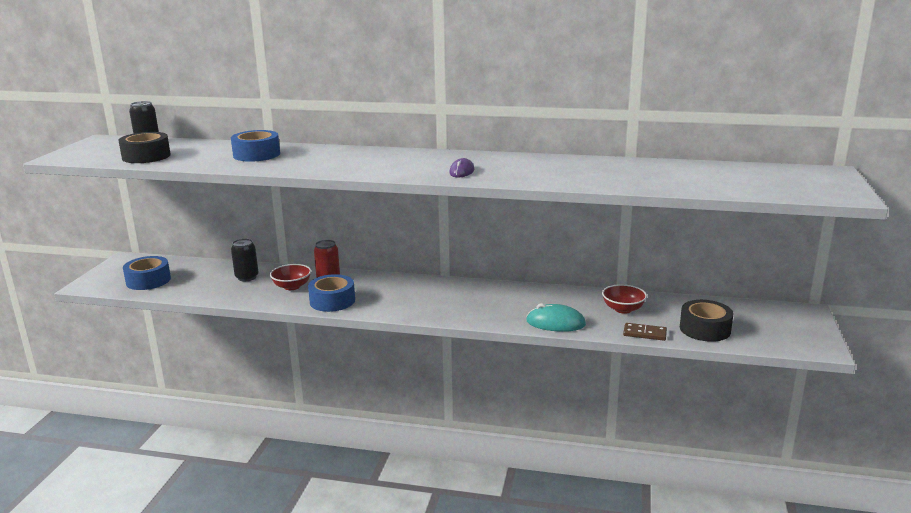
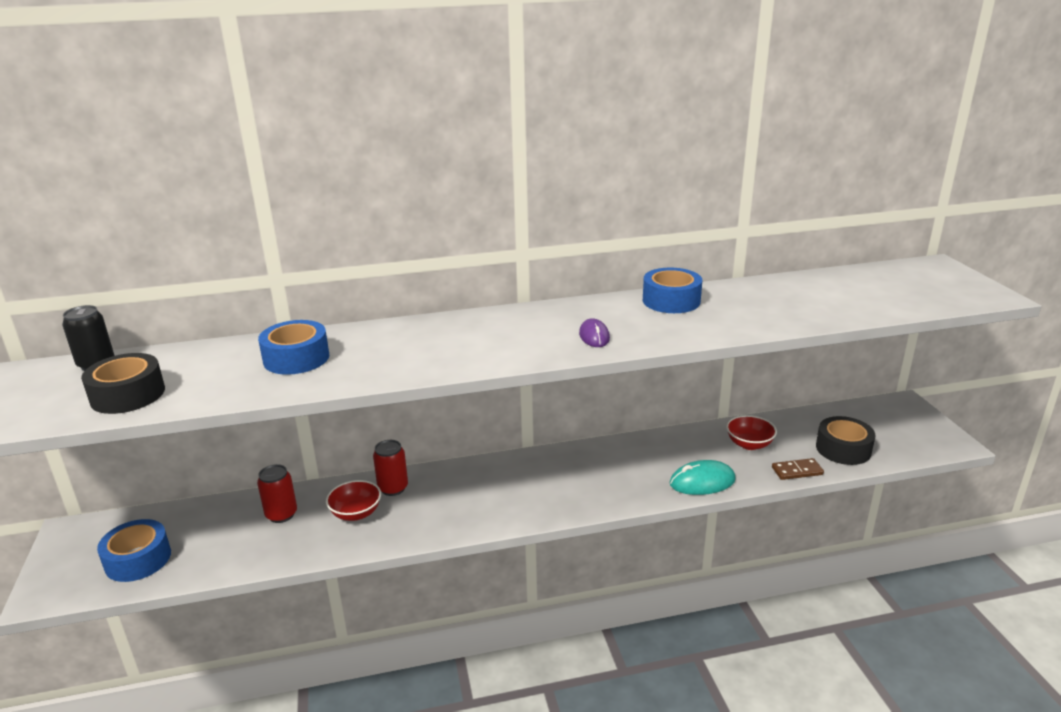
camera: 25 degrees left, 5 degrees up
(247, 277) = (281, 514): black can -> red can
(332, 301) = (428, 522): blue tape -> blue tape (671, 301)

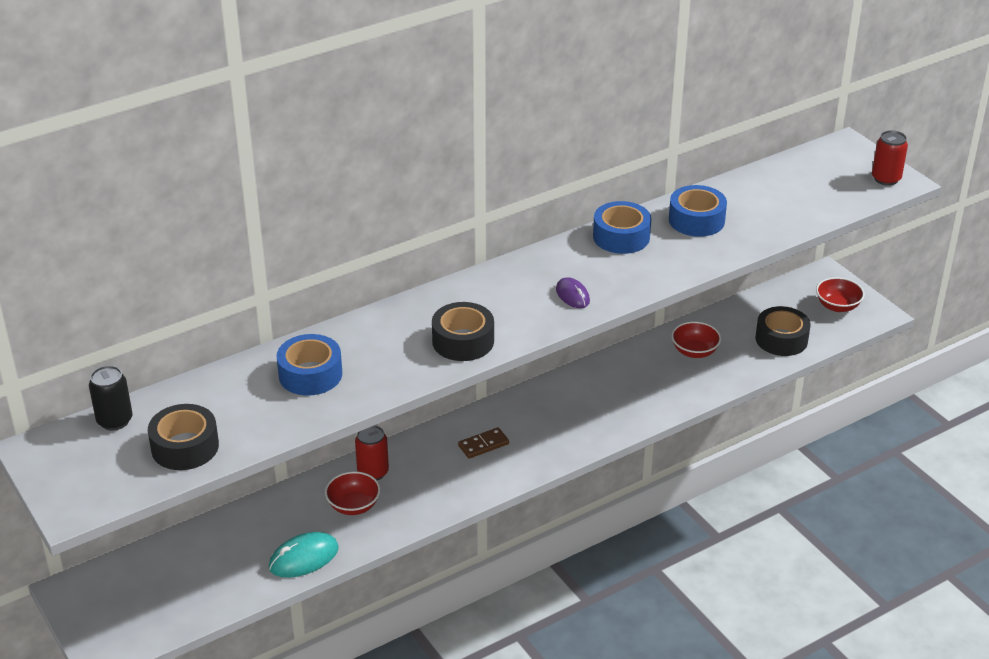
camera: 20 degrees left, 10 degrees up
(138, 559) = (170, 599): blue tape -> blue tape (696, 220)
(281, 514) = (279, 524): red can -> red can (886, 179)
(459, 355) = (463, 341): none -> black tape
(702, 482) = (665, 402): turquoise mouse -> turquoise mouse (303, 558)
(797, 471) = (746, 372): brown domino -> brown domino (483, 445)
(911, 431) = (837, 306): none -> red bowl

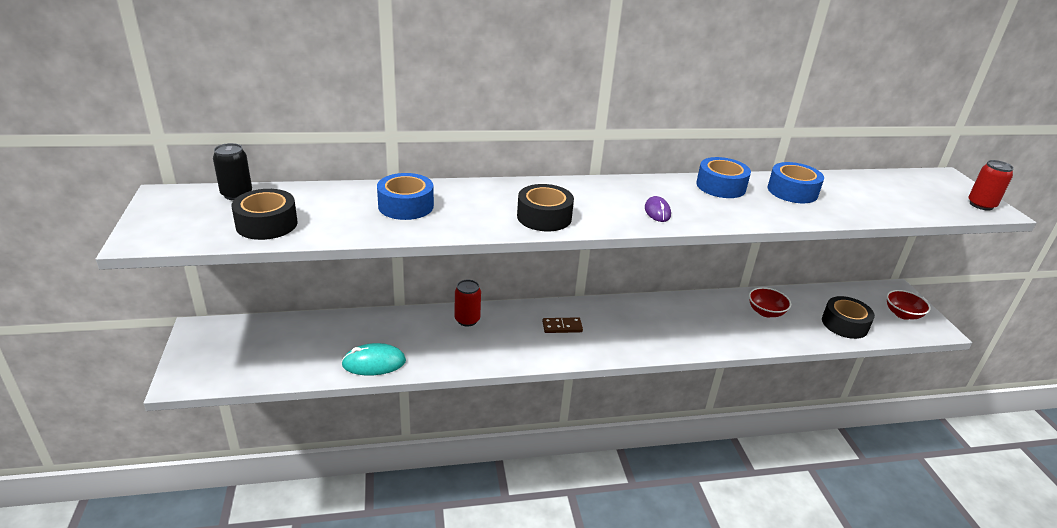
camera: 20 degrees right, 5 degrees down
(353, 506) = (437, 338): red bowl -> none

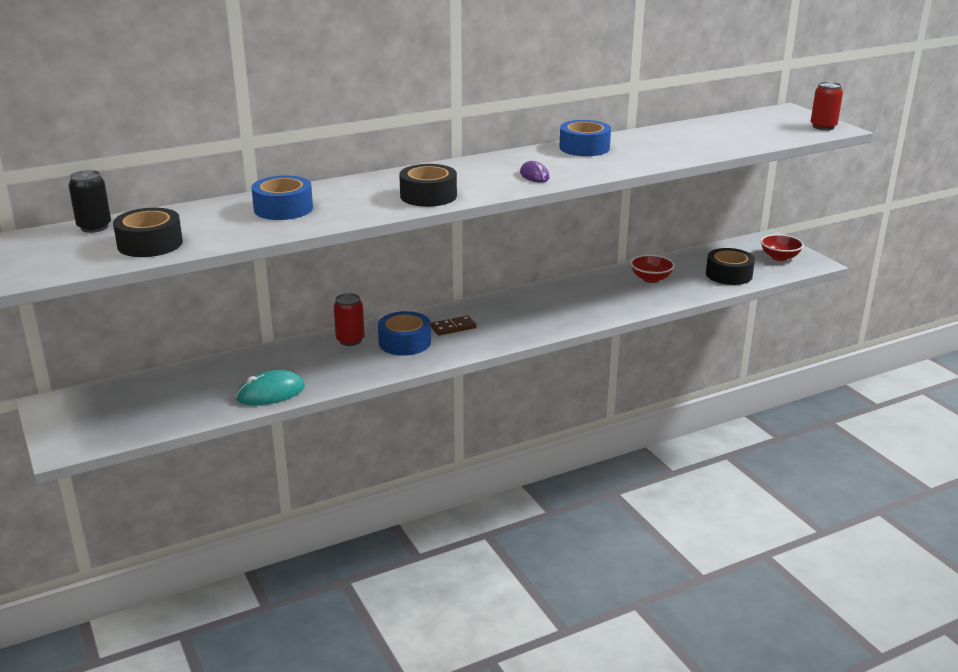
camera: 15 degrees left, 5 degrees down
(792, 191) = (652, 142): blue tape -> blue tape (404, 342)

